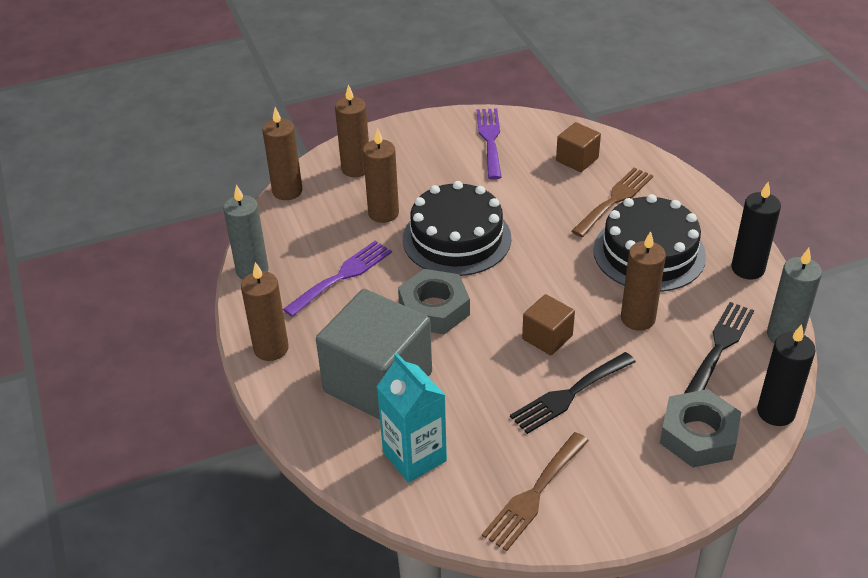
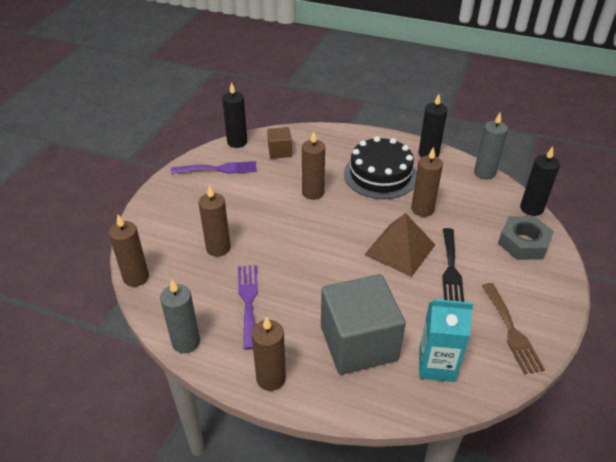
camera: 50 degrees left, 0 degrees up
(356, 168) = (162, 234): brown candle -> brown candle (313, 193)
(434, 309) = (326, 279): grey nut -> none
(456, 238) = (280, 233): black cake -> none
(490, 139) = (218, 169): purple fork -> purple fork turned 135 degrees clockwise
(547, 123) = (237, 142): none -> black candle
(547, 337) = (400, 249): brown cube -> brown pyramid
(615, 200) = (327, 160): brown fork -> none
(720, 346) = (470, 196): black fork -> none

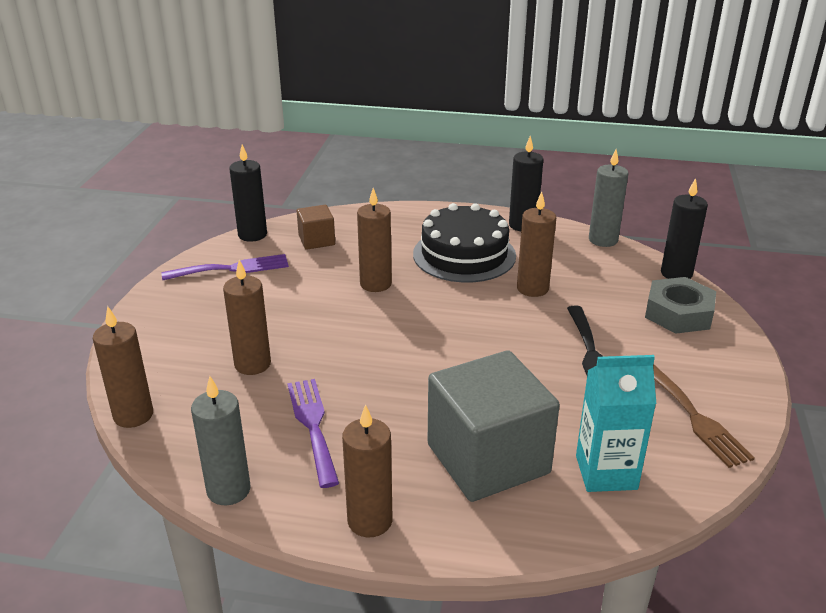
camera: 10 degrees left, 10 degrees down
(400, 249) = (515, 338): brown pyramid -> none

